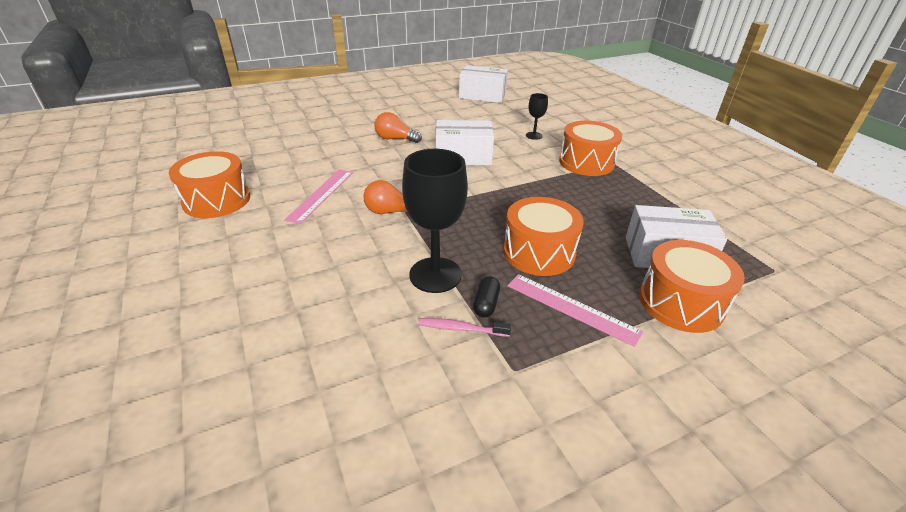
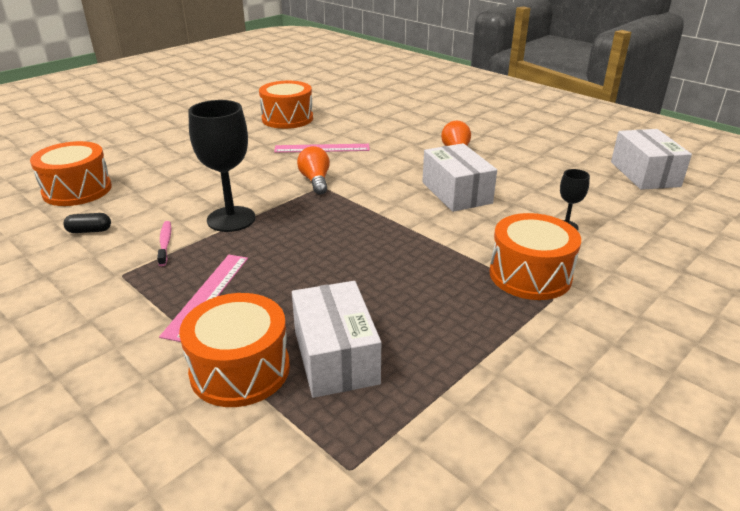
camera: 70 degrees right, 5 degrees down
(486, 304) = (200, 249): black capsule -> black capsule (89, 231)
(539, 252) = (291, 265): orange drum -> orange drum (77, 190)

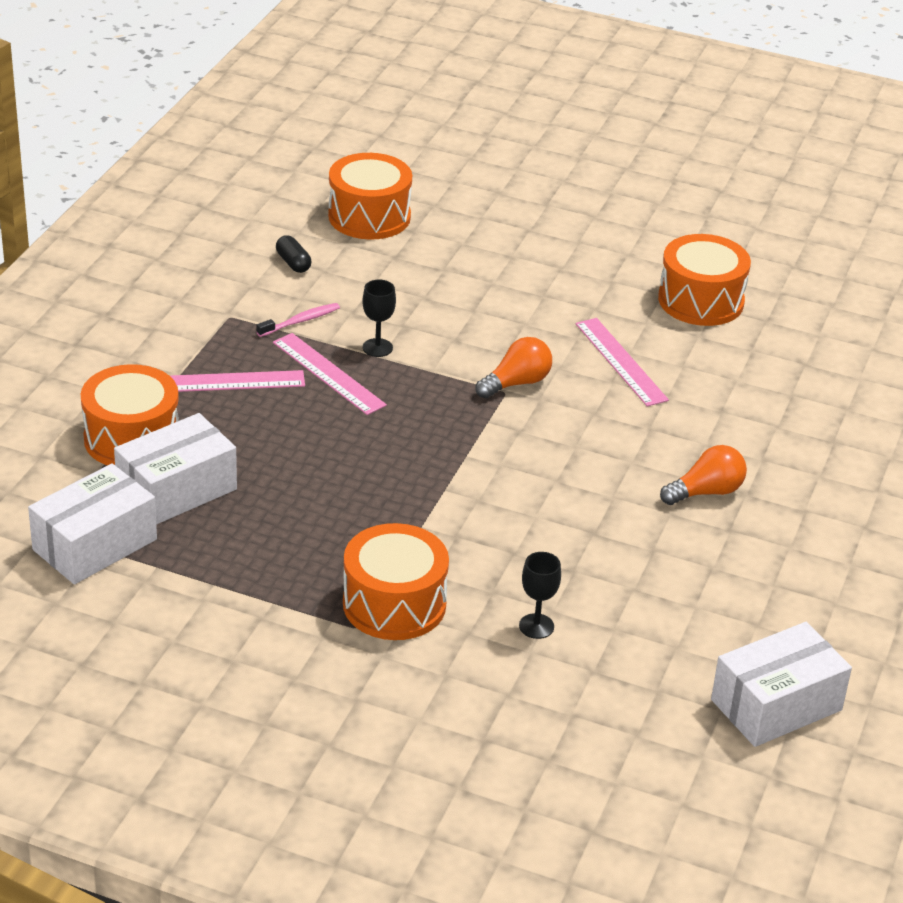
camera: 65 degrees right, 5 degrees up
(231, 219) = (377, 348): black goblet -> black goblet, size x0.50
(242, 245) = (328, 373): none -> pink ruler
(456, 192) = (569, 513): white box -> white box (95, 544)

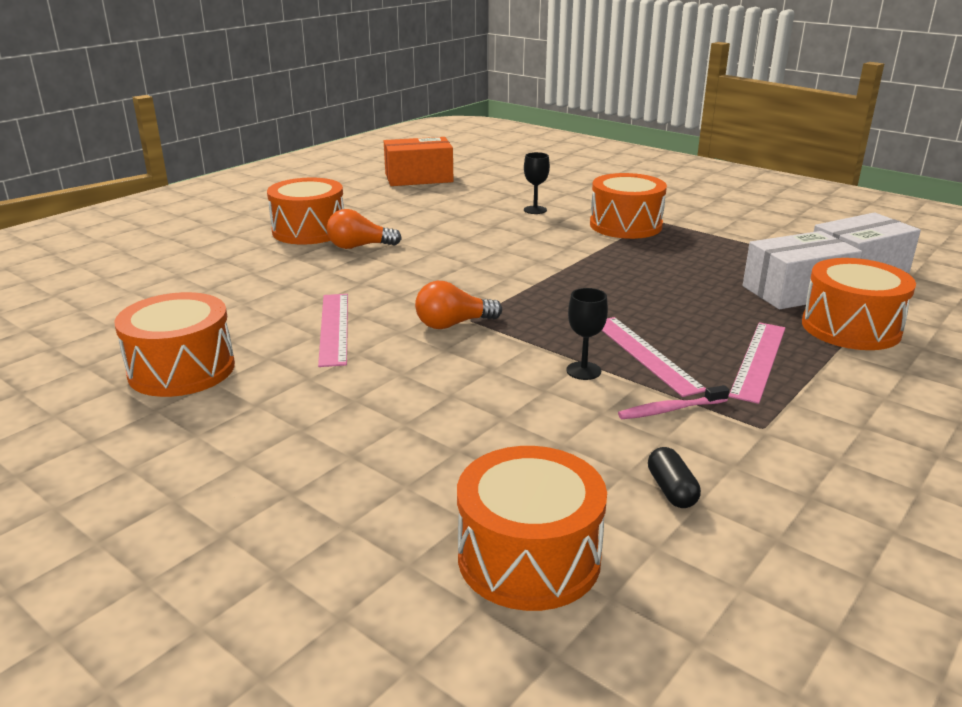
camera: 160 degrees left, 10 degrees down
(227, 382) = (758, 360): pink ruler -> pink ruler turned 75 degrees counterclockwise
(776, 705) = (418, 178): white box -> orange box
(796, 515) = (309, 231): none -> orange drum

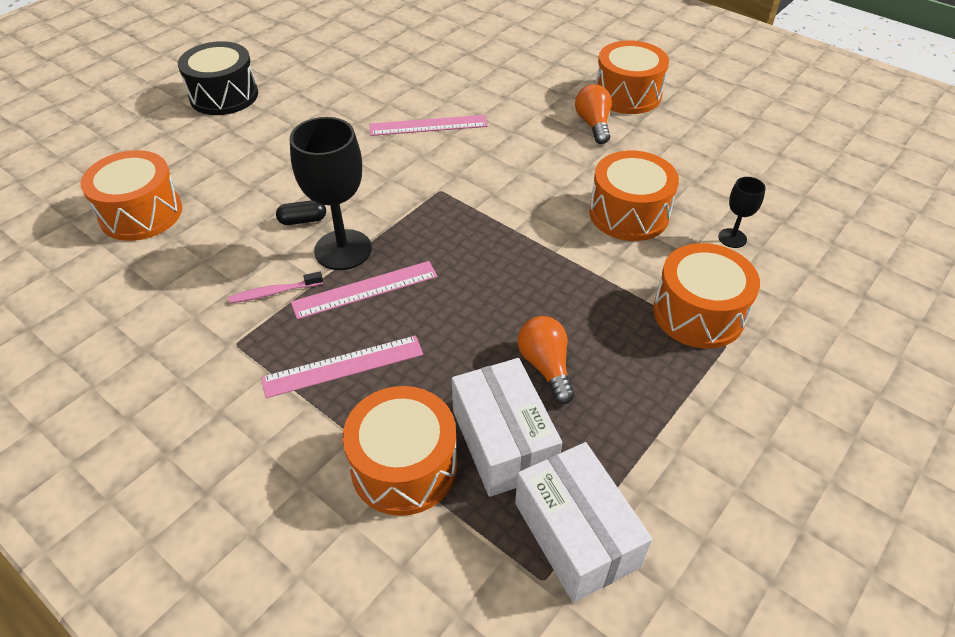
camera: 90 degrees right, 20 degrees up
(169, 515) = (224, 96): none -> black drum
(181, 369) = (374, 75): orange drum -> orange drum (629, 214)
(418, 178) = (817, 149): orange box -> none
(453, 324) = (431, 181): orange light bulb -> orange light bulb (545, 366)
(583, 371) = (343, 250): black goblet -> black goblet, size x2.02
(670, 410) = (274, 292): pink toothbrush -> pink toothbrush turned 90 degrees counterclockwise
(671, 490) = (177, 279): black capsule -> black capsule (303, 220)
(758, 360) = (343, 366): pink ruler -> pink ruler turned 45 degrees counterclockwise

